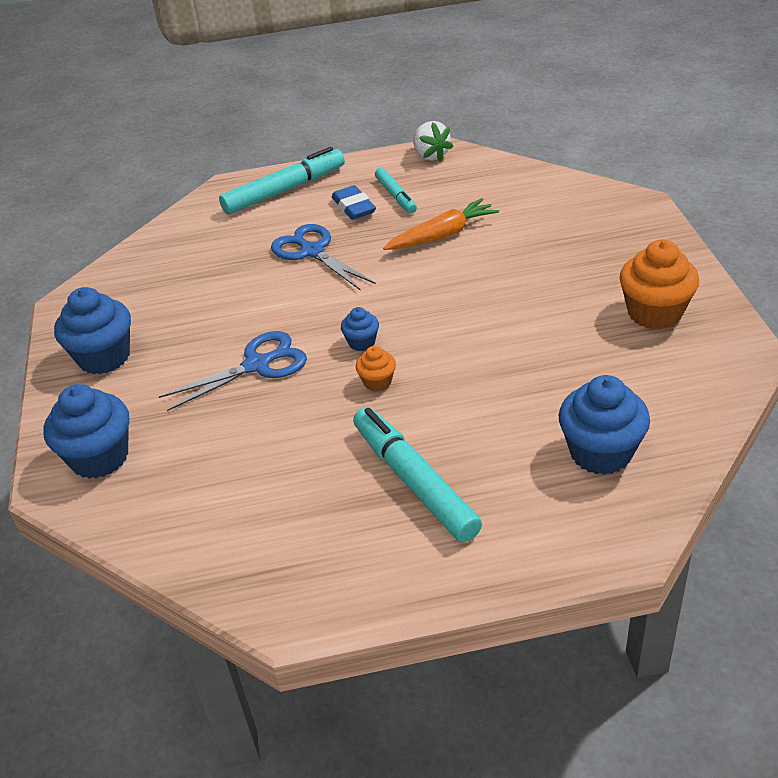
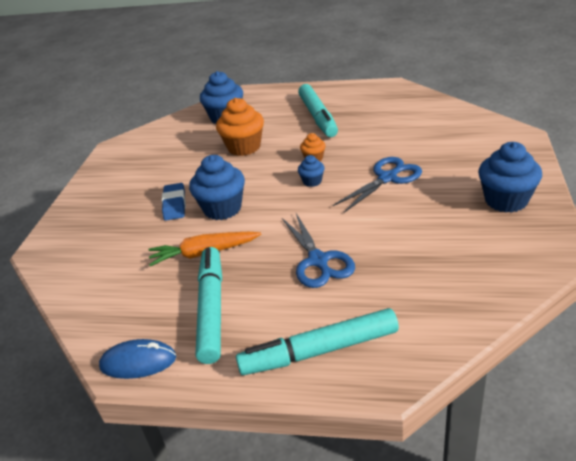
camera: 160 degrees left, 5 degrees down
(99, 457) = (493, 143): blue cupcake -> blue cupcake (222, 209)
(257, 365) = (387, 178): blue scissors -> blue scissors turned 150 degrees clockwise
(353, 207) = (258, 305): blue eraser -> blue eraser (174, 205)
(395, 196) = (211, 309): turquoise marker -> turquoise marker, size x1.75
(430, 155) = (138, 362): white strawberry -> blue mouse
(654, 313) = (130, 171): orange cupcake -> orange cupcake (244, 147)

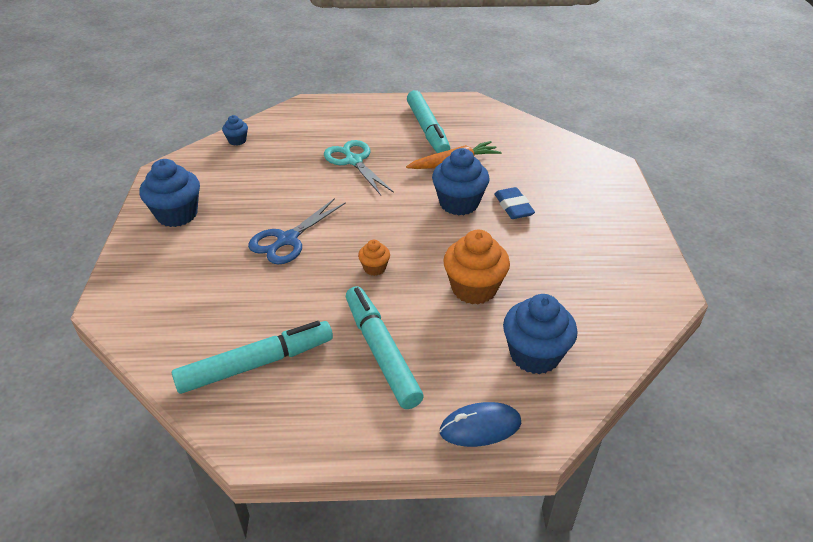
camera: 165 degrees right, 5 degrees up
(138, 362) = (461, 104): blue mouse -> blue mouse (480, 427)
(312, 181) = (371, 235): blue cupcake -> blue cupcake (237, 141)
(318, 260) = (354, 161): blue scissors -> turquoise scissors
(320, 351) = (346, 113): turquoise marker -> turquoise marker (255, 364)

